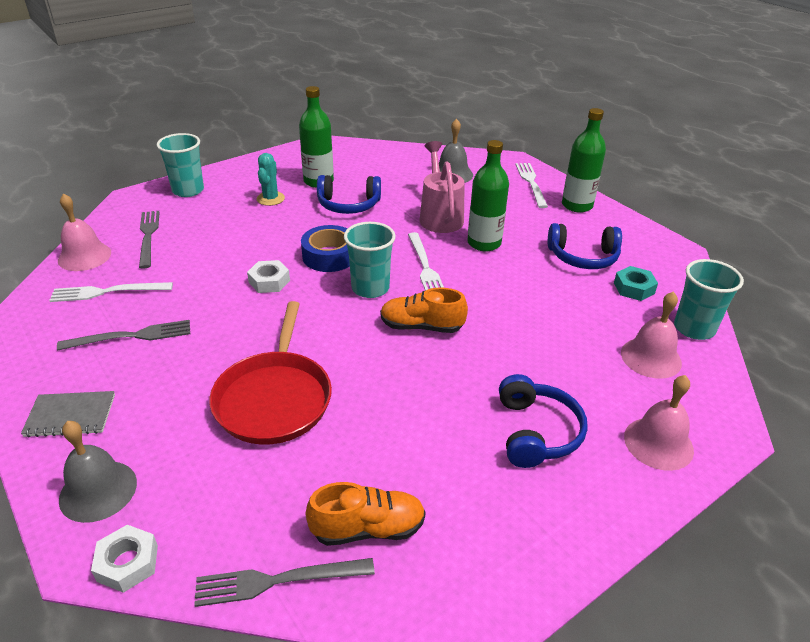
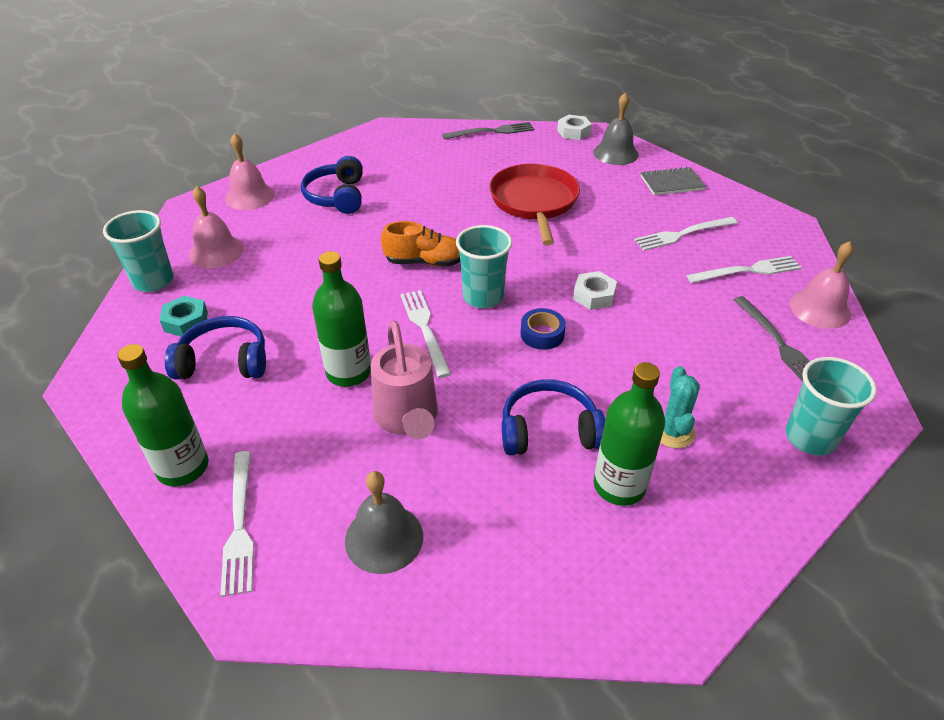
camera: 175 degrees right, 5 degrees up
(131, 336) = (682, 234): grey fork -> white fork
(329, 256) = (542, 334): blue tape -> blue tape, size x0.66
(368, 528) = (449, 150): orange shoe -> none

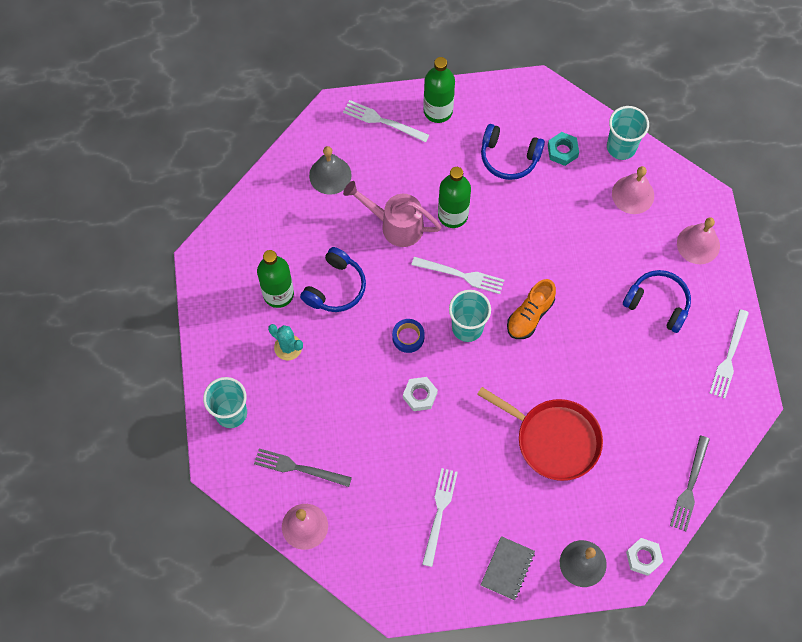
camera: 125 degrees right, 25 degrees up
(224, 361) = (509, 157): blue headphones -> blue headphones turned 75 degrees clockwise
(747, 271) = (370, 518): white fork -> white fork (729, 357)

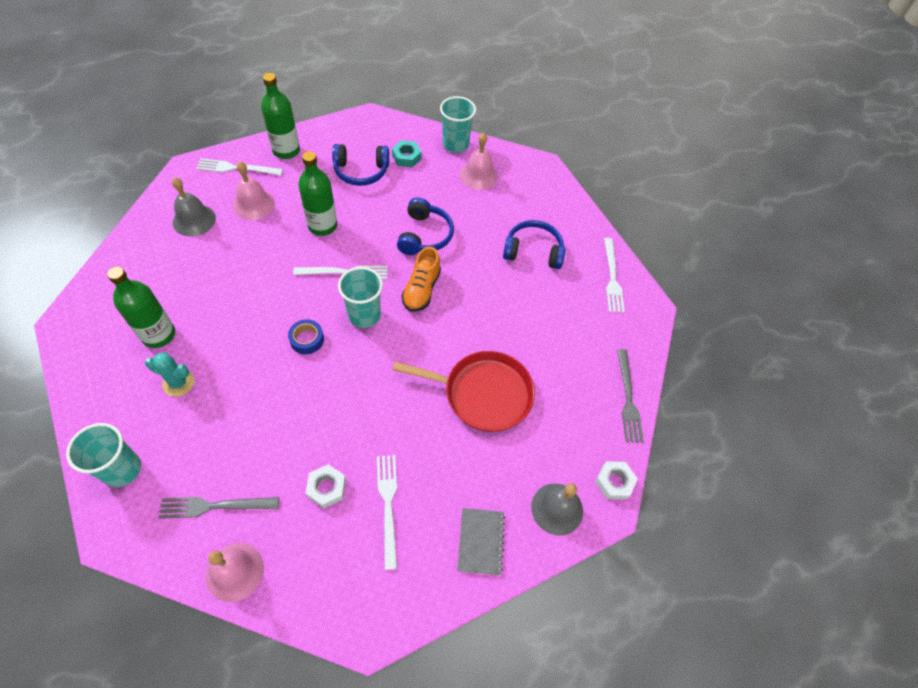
camera: 25 degrees left, 10 degrees down
(335, 287) = (220, 313): blue headphones -> blue headphones (424, 235)
(396, 225) = (269, 246): pink watering can -> none
(420, 395) = (333, 391): white nut -> white nut (327, 488)
(698, 244) = (548, 199): pink bell -> pink bell (253, 204)

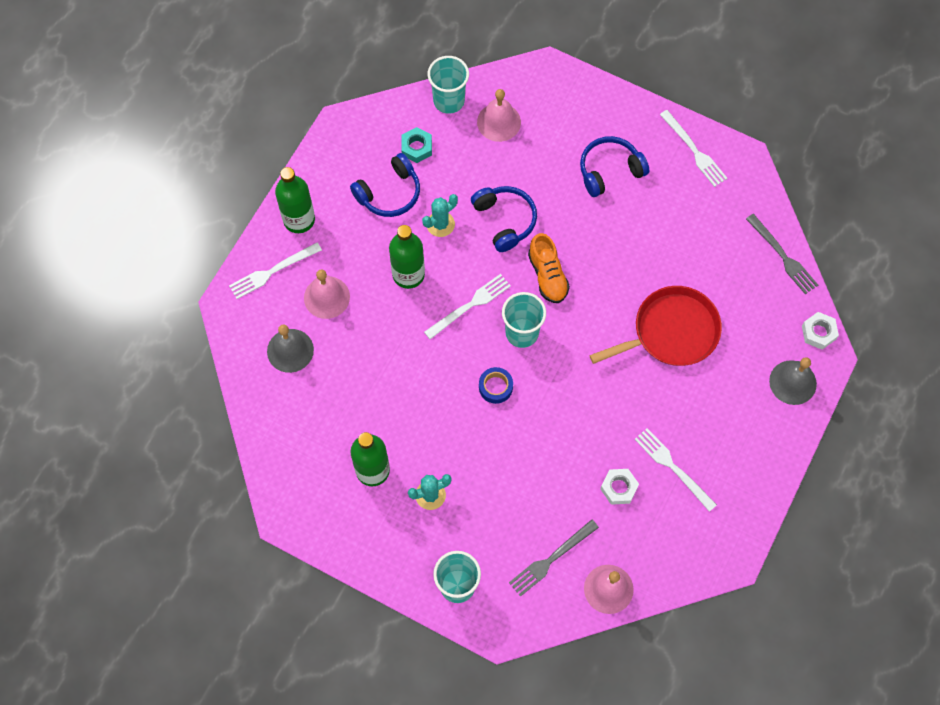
camera: 30 degrees left, 10 degrees up
(376, 210) = (440, 224): none -> turquoise cactus
(481, 541) = (758, 444): grey notebook -> none

